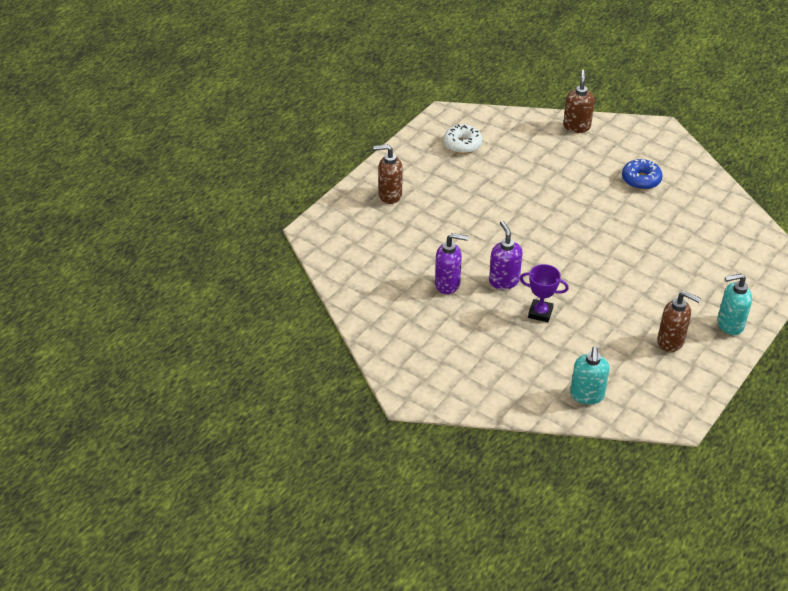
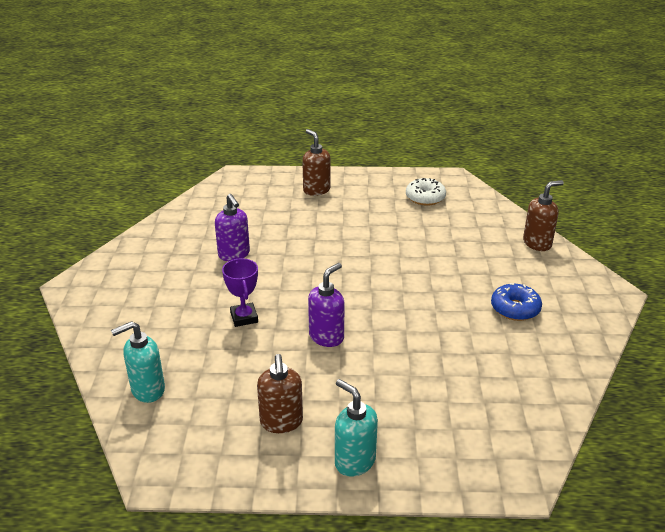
camera: 55 degrees right, 10 degrees down
(504, 281) = (268, 281): purple soap dispenser -> purple soap dispenser (326, 337)

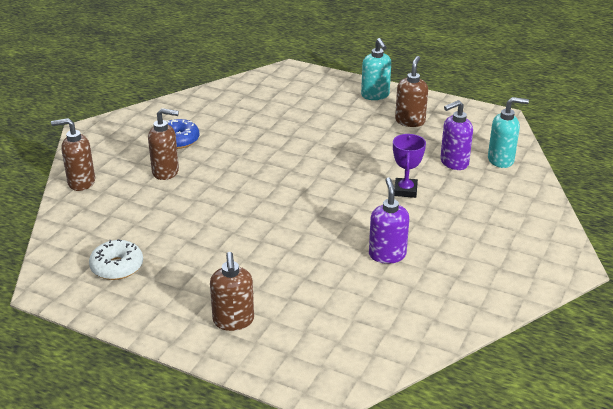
camera: 155 degrees left, 0 degrees up
(326, 337) = (344, 159): purple soap dispenser -> purple soap dispenser (453, 163)
(482, 272) = (166, 172): none -> brown soap dispenser

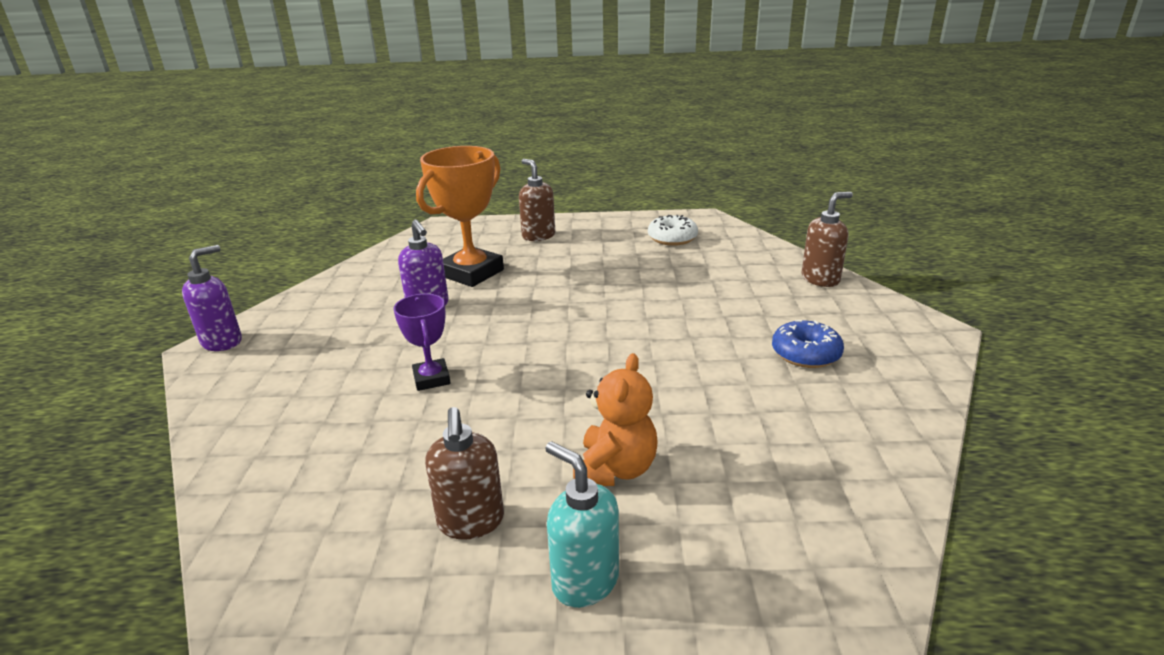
camera: 155 degrees right, 5 degrees down
(166, 172) = (754, 313): brown soap dispenser -> none
(333, 284) = (471, 273): none -> orange trophy
(335, 121) = (615, 469): none -> orange teddy bear
(453, 163) = (364, 448): purple soap dispenser -> purple soap dispenser (222, 342)
(501, 160) = (274, 481): turquoise soap dispenser -> none

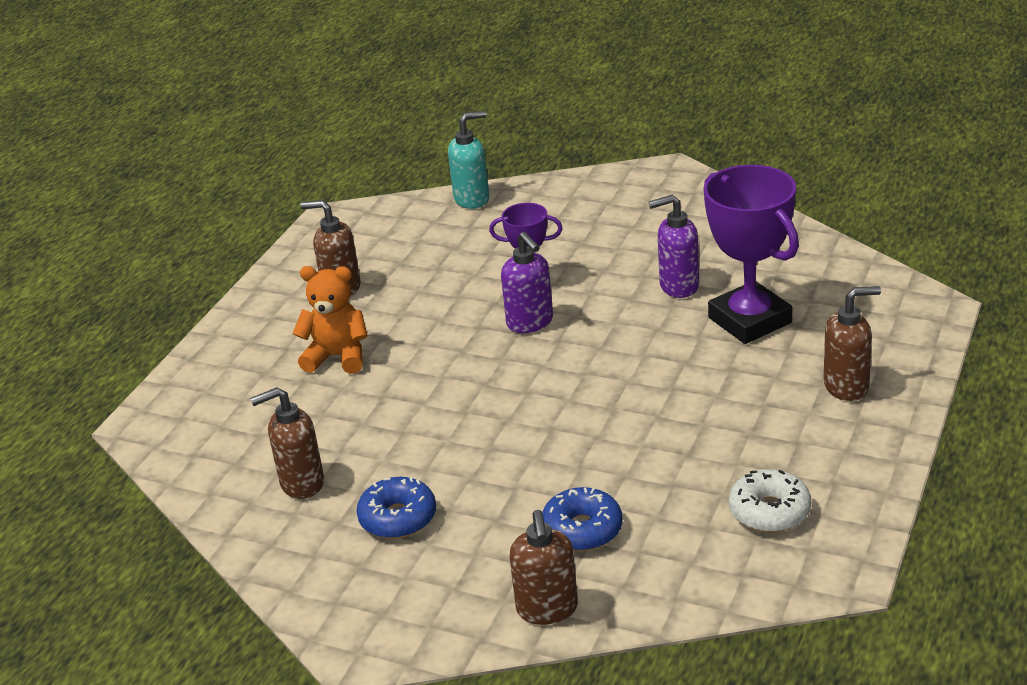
camera: 115 degrees right, 5 degrees up
(222, 342) = (678, 177): purple soap dispenser -> purple soap dispenser (530, 323)
(471, 273) = (749, 320): orange trophy -> purple trophy
(584, 581) = (255, 326): turquoise soap dispenser -> turquoise soap dispenser (472, 199)
(615, 469) = (337, 357): orange teddy bear -> orange teddy bear turned 150 degrees clockwise
(742, 284) = (582, 529): none -> blue donut
(820, 418) = (301, 483): none -> brown soap dispenser

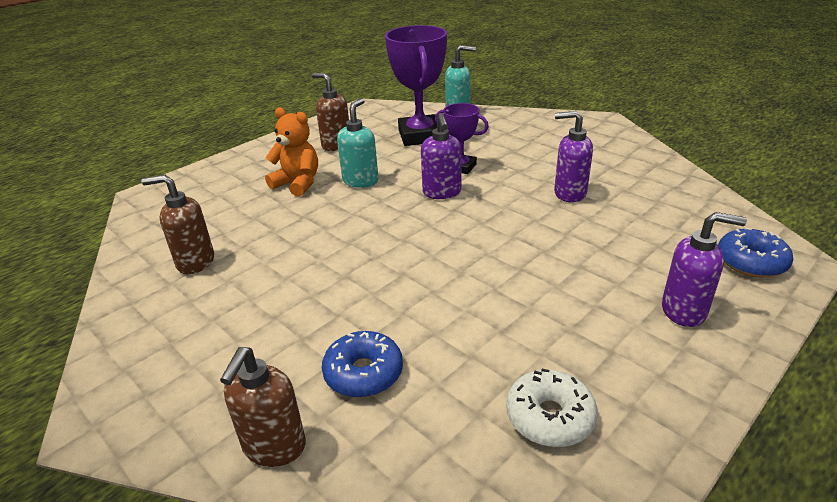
camera: 20 degrees right, 0 degrees up
(398, 518) = (232, 311): blue donut -> blue donut (751, 262)
(417, 332) = (360, 181): none -> turquoise soap dispenser
(749, 320) = (616, 231): purple trophy -> purple trophy (420, 136)
(847, 386) = (684, 311): brown soap dispenser -> purple soap dispenser

